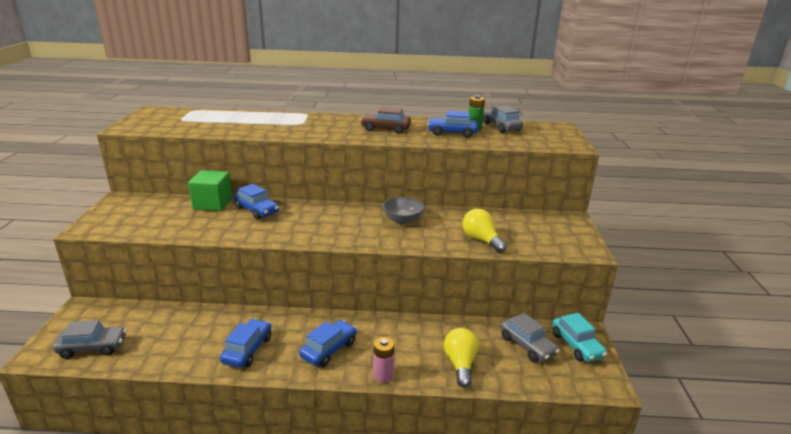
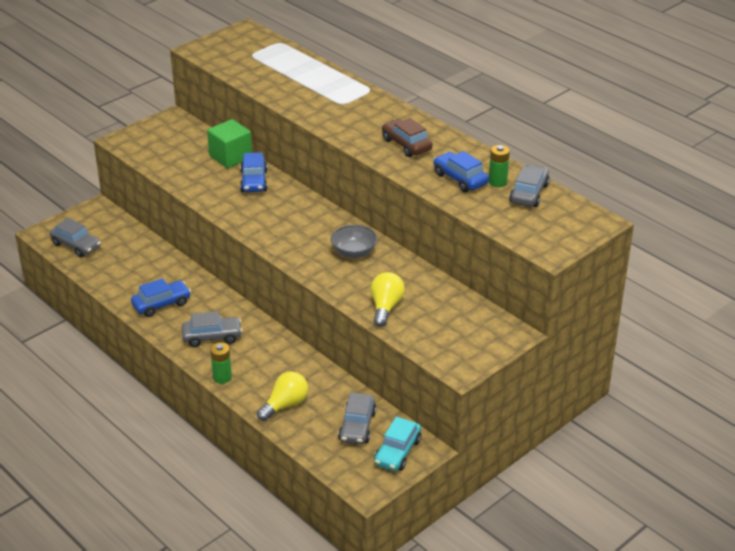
camera: 45 degrees right, 10 degrees up
(329, 349) = (212, 337): blue car -> grey car
(383, 375) = (222, 377): pink battery -> green battery

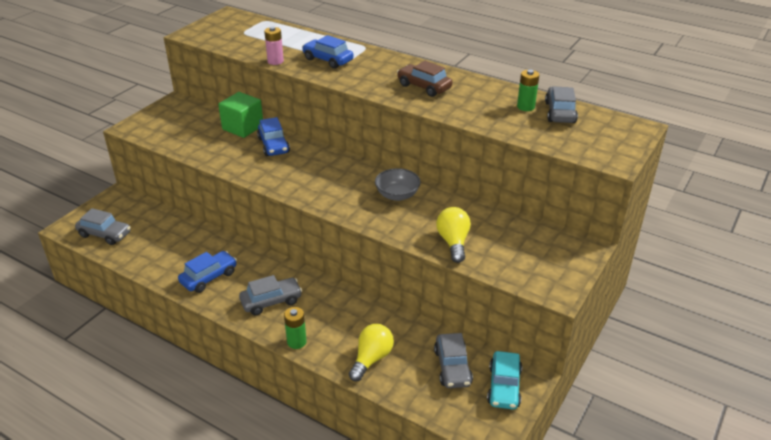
camera: 15 degrees left, 0 degrees up
(270, 94) = (275, 61): none -> pink battery
(460, 179) = (490, 109): blue car -> blue car (328, 60)

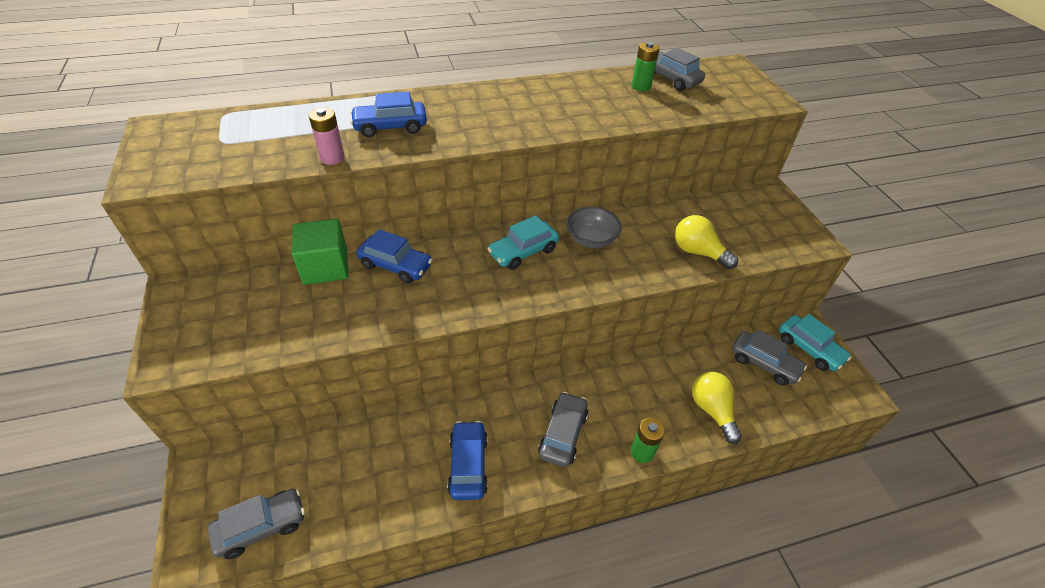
camera: 50 degrees left, 10 degrees up
(347, 177) = (523, 252): none -> turquoise car
(424, 87) = (534, 109): brown car -> none

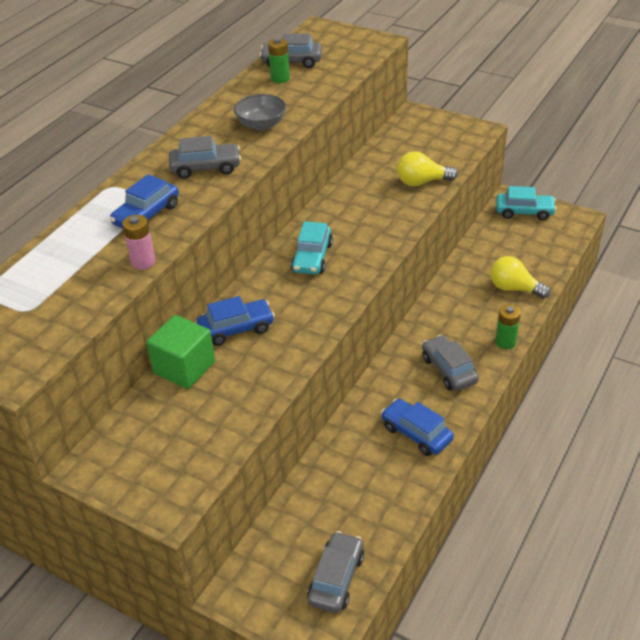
camera: 40 degrees left, 5 degrees down
(591, 239) = (345, 219): grey bowl -> grey bowl (261, 125)
(764, 363) = (510, 239): grey car -> grey car (206, 168)

